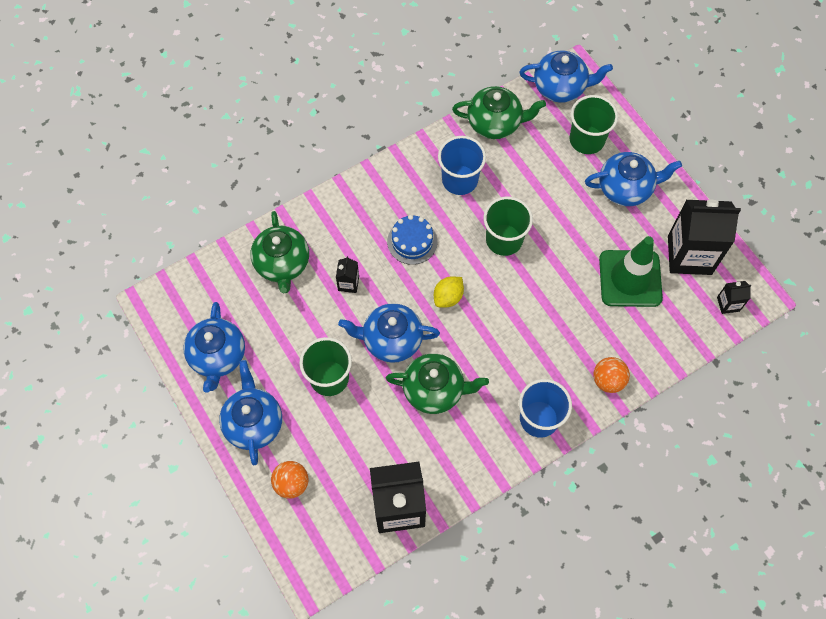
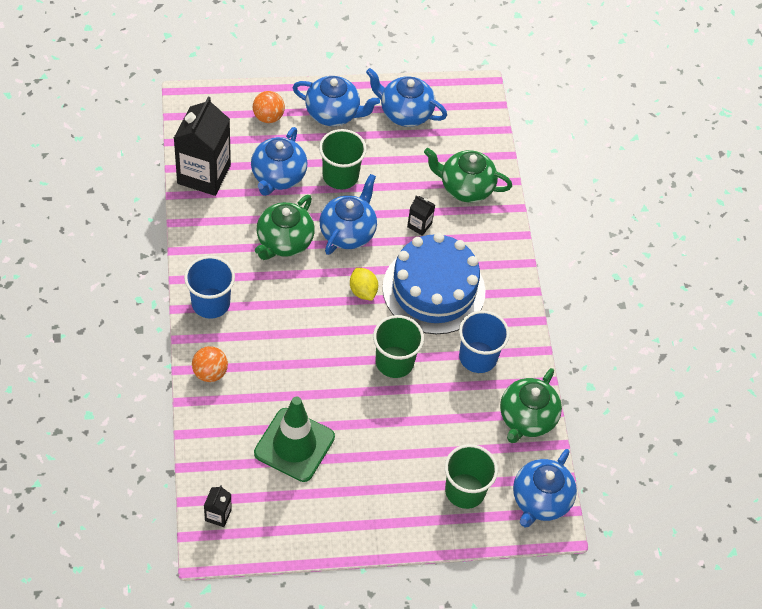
camera: 110 degrees right, 10 degrees down
(412, 241) = (433, 289): blue cake -> blue cake, size x2.02
(625, 188) = (391, 496): blue teapot -> blue teapot (278, 176)
(689, 255) = (287, 511): black carton -> none

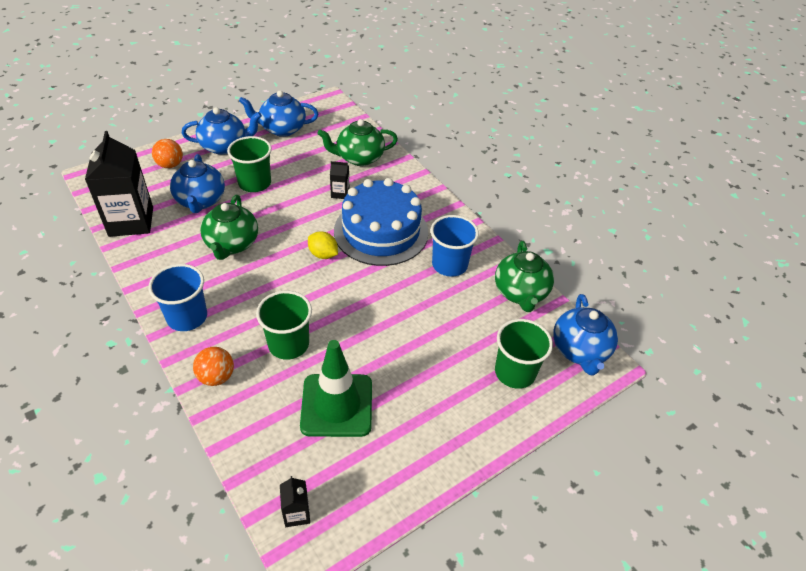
camera: 25 degrees left, 10 degrees down
(348, 232) = (284, 218): blue teapot -> none
(394, 362) = (384, 296): green cup -> green cup (288, 344)

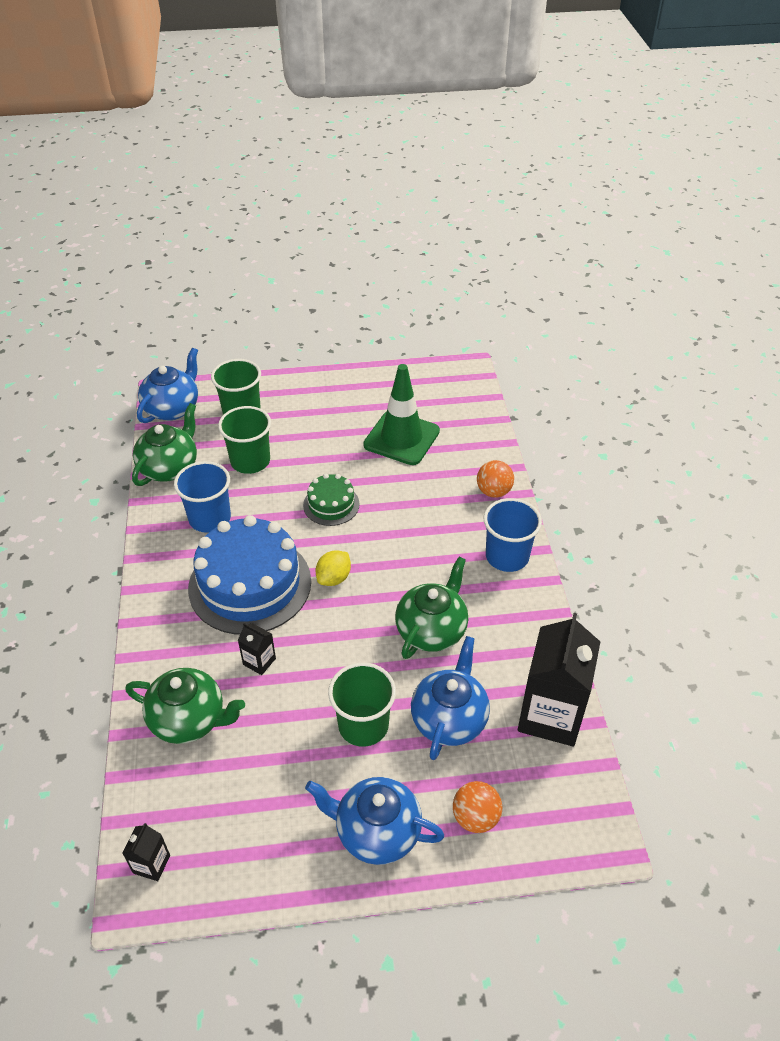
camera: 150 degrees left, 0 degrees up
(282, 129) = (264, 841): blue teapot -> none
(288, 344) = (418, 497): green cup -> green cup (250, 461)
(297, 513) = (464, 388): black carton -> black carton (151, 864)
(323, 254) = (334, 578): yellow lemon -> yellow lemon turned 60 degrees clockwise
(362, 309) = (331, 504): none -> green cake

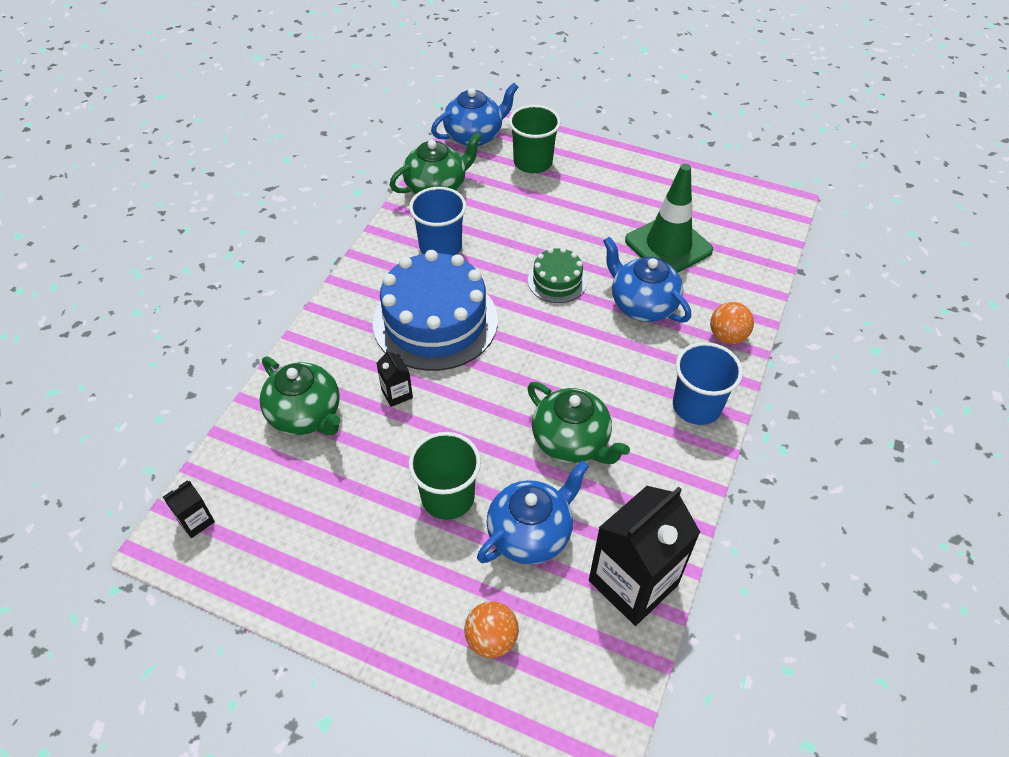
camera: 30 degrees right, 5 degrees up
(250, 461) = (510, 210): green cup -> none
(334, 578) = (513, 350): yellow lemon -> none
(376, 832) = (393, 600): blue teapot -> blue teapot (642, 305)
(431, 630) = (571, 441): green teapot -> green teapot turned 75 degrees clockwise

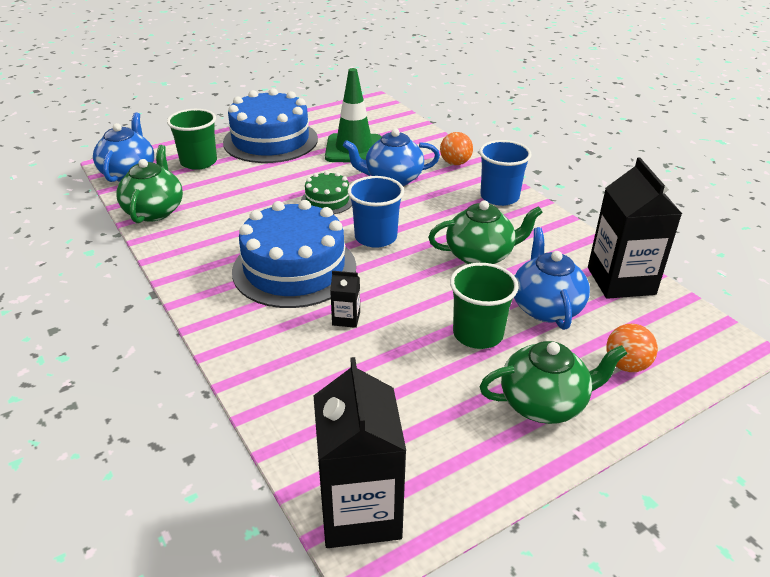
camera: 55 degrees left, 15 degrees down
(196, 521) = (360, 511): black carton -> black carton, size x2.28
(306, 415) = (310, 381): green teapot -> green teapot (544, 403)
(440, 247) = (220, 235): blue cup -> blue cup (375, 237)
(618, 181) = (270, 140): none -> blue cake

